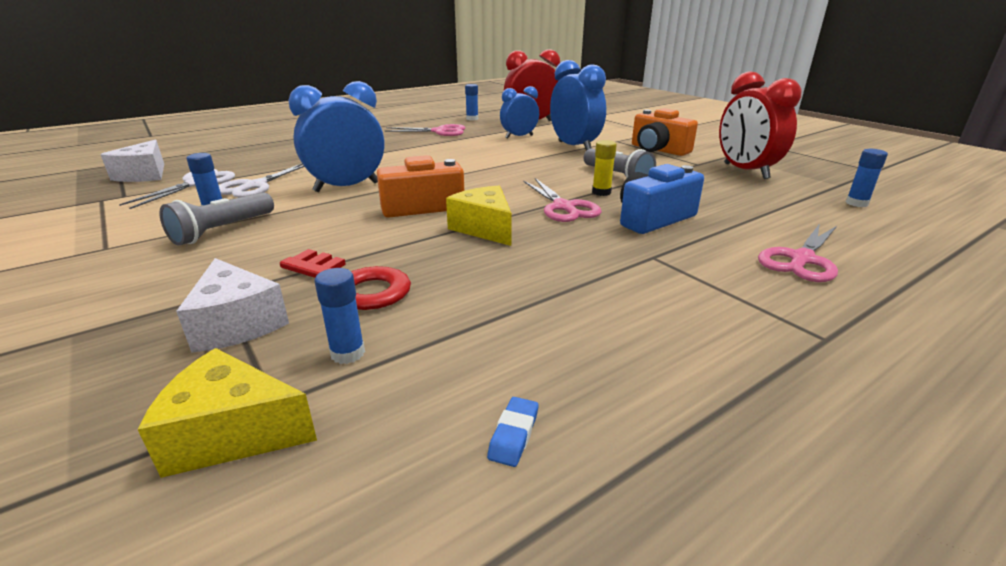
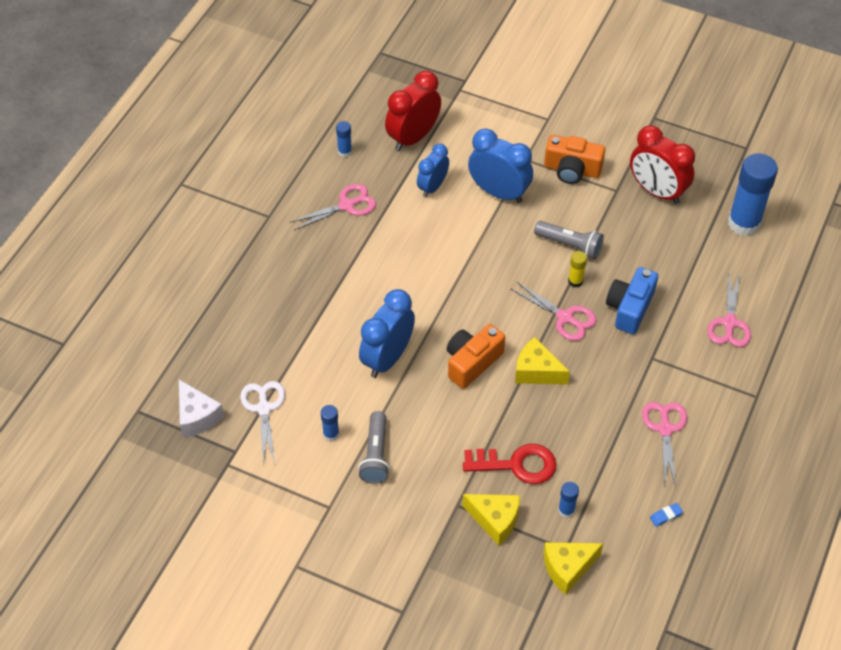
camera: 30 degrees left, 25 degrees up
(237, 324) = (495, 520): white cheese -> yellow cheese
(255, 186) = (315, 390): white scissors -> none
(513, 435) = (665, 516): blue eraser -> blue eraser turned 75 degrees clockwise
(616, 322) = (665, 429): none -> pink scissors
(856, 203) = (744, 223): blue glue stick -> blue glue stick, size x2.22

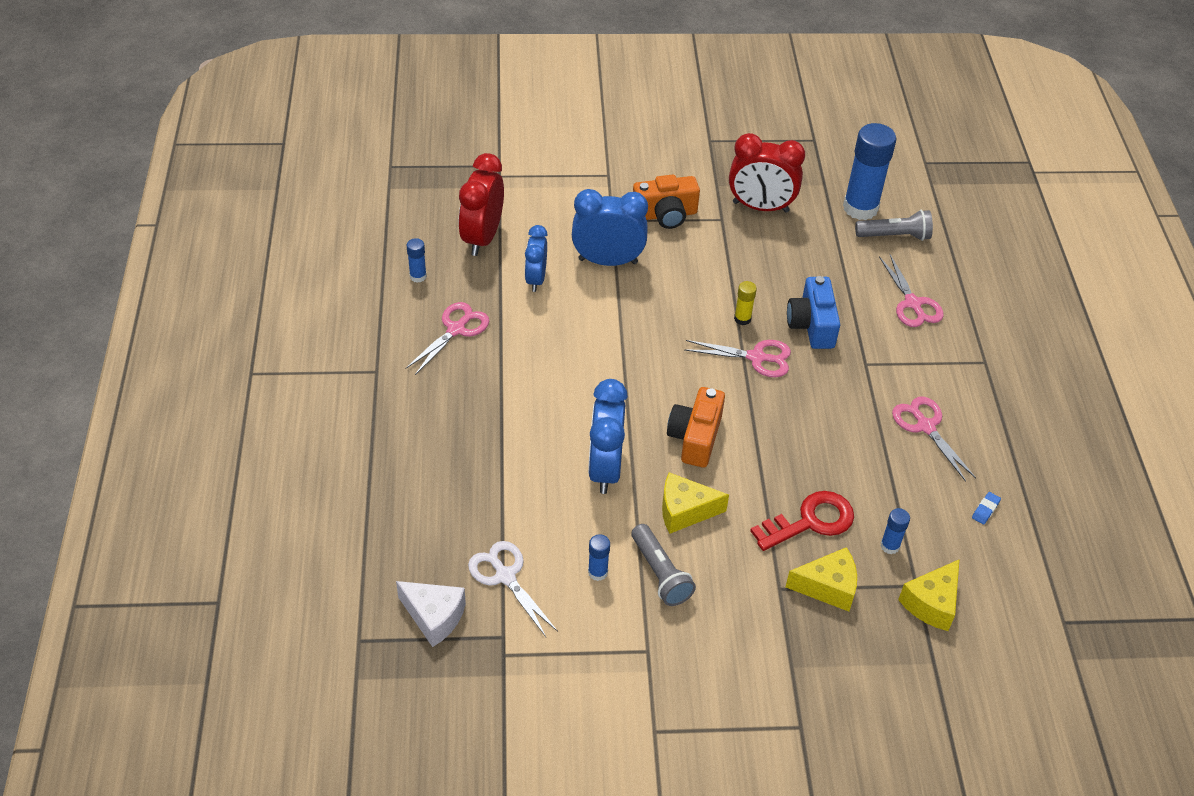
camera: 30 degrees left, 5 degrees down
(536, 371) = (765, 421): yellow cheese -> yellow cheese (685, 511)
(570, 245) = (713, 286): grey flashlight -> grey flashlight (894, 236)

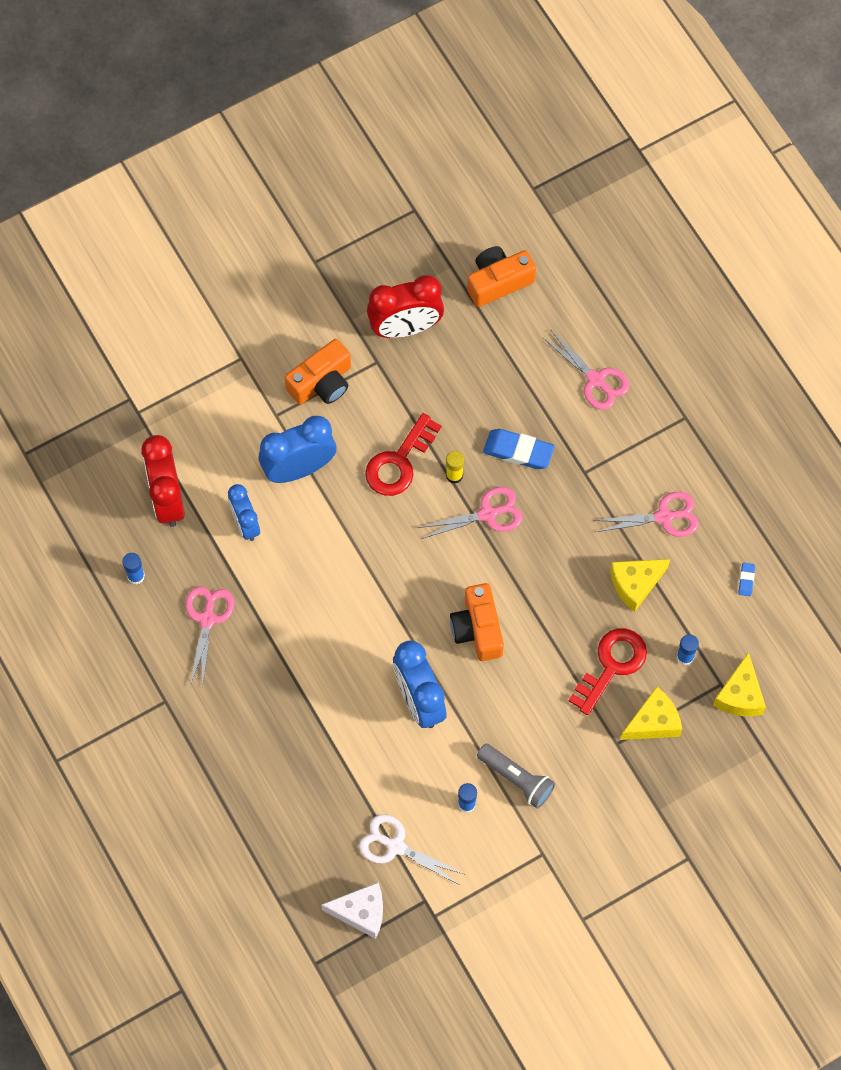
camera: 25 degrees left, 20 degrees up
(685, 511) = (506, 708): yellow cheese -> yellow cheese (635, 584)
(698, 290) = (399, 462): none -> red key
(812, 325) = (518, 451): blue camera -> blue eraser
(860, 208) = (498, 282): blue glue stick -> orange camera
(894, 236) = (545, 302): grey flashlight -> none
(925, 427) = (664, 517): pink scissors -> pink scissors turned 135 degrees clockwise

